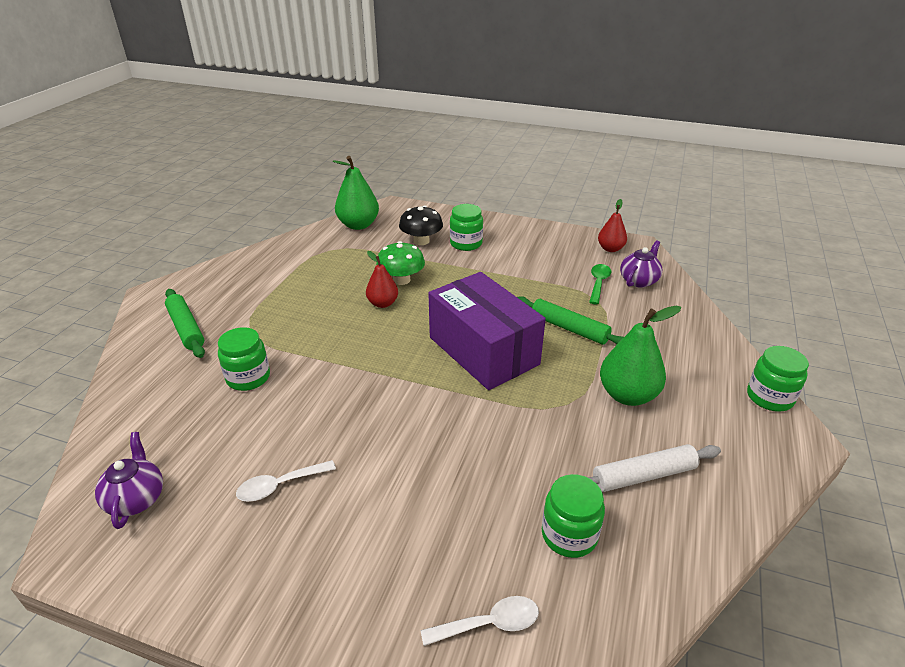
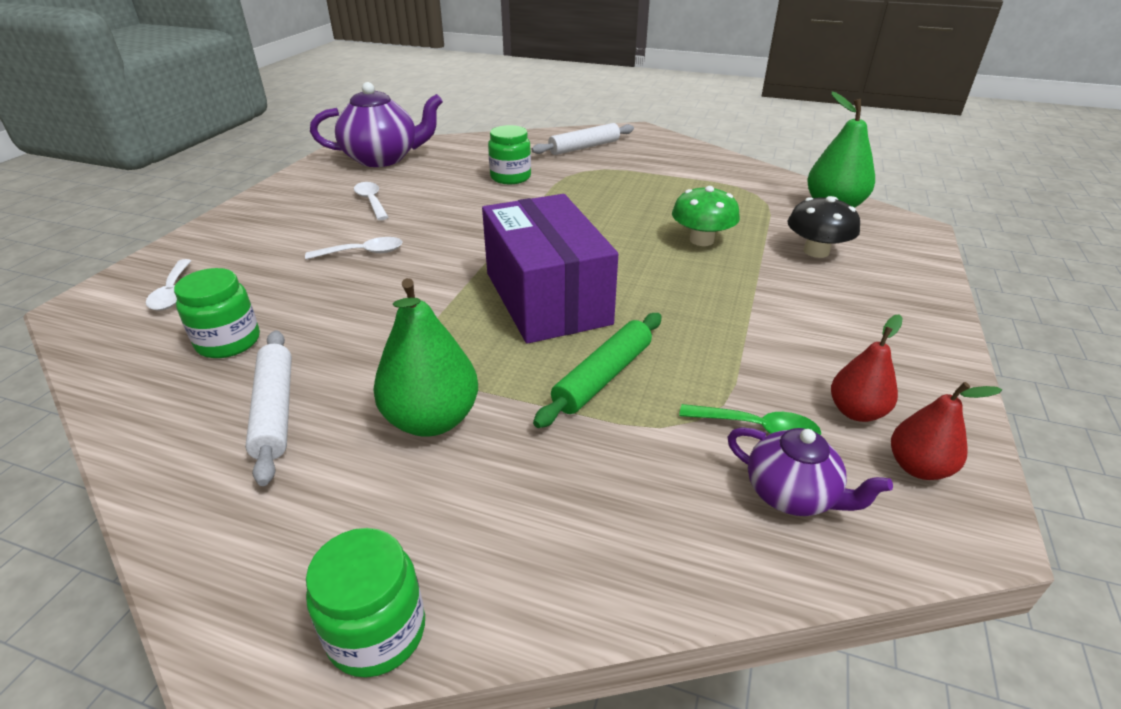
camera: 90 degrees right, 0 degrees up
(136, 498) = (383, 159): purple teapot -> purple teapot, size x1.76
(186, 328) = (584, 147): green rolling pin -> white rolling pin
(382, 303) = (643, 230): red pear -> red pear (856, 412)
(406, 470) = (363, 253): none -> white spoon
(466, 243) = (830, 288): green jar -> none
(483, 351) = (547, 298): purple box -> purple box turned 75 degrees counterclockwise

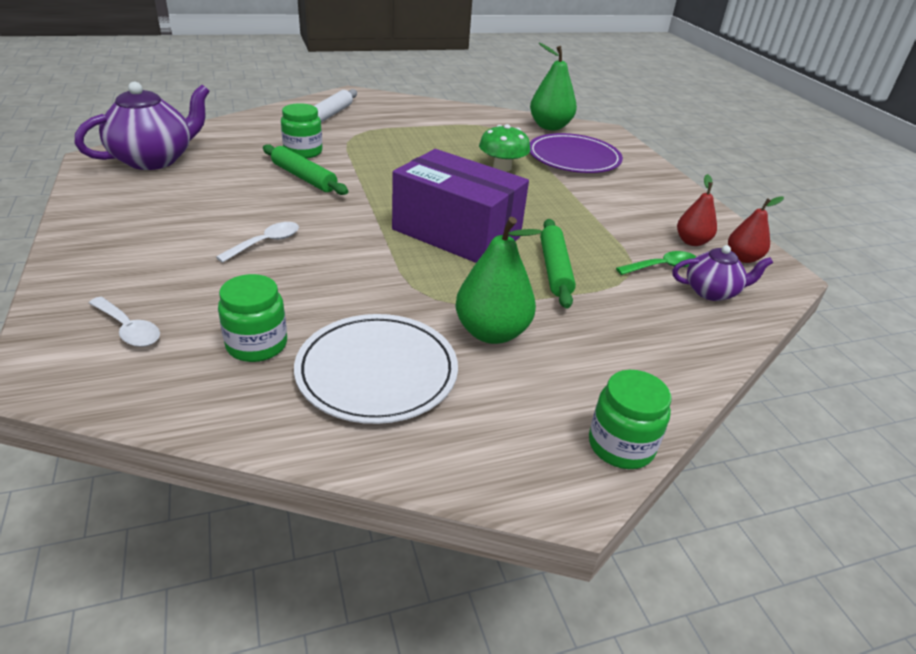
camera: 40 degrees left, 0 degrees up
(275, 410) = (377, 372): white rolling pin -> white plate
(371, 201) = (205, 200): white spoon -> none
(478, 201) = (304, 177): none -> green rolling pin
(816, 251) = (573, 158): black mushroom -> purple plate

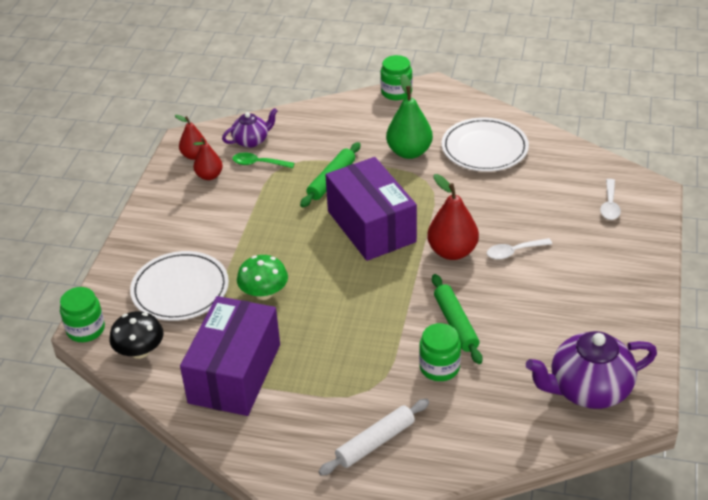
camera: 145 degrees left, 5 degrees up
(129, 329) = (610, 205): white spoon -> white spoon turned 150 degrees counterclockwise
(257, 345) = (541, 178): green jar -> green jar (86, 329)
(343, 229) = (452, 251): none -> red pear
(467, 127) = (235, 373): none -> purple box
(550, 126) = (140, 351): green pear -> black mushroom
(573, 158) = (180, 289): purple plate -> white plate
(712, 292) = (251, 141): purple teapot -> purple teapot turned 120 degrees clockwise

